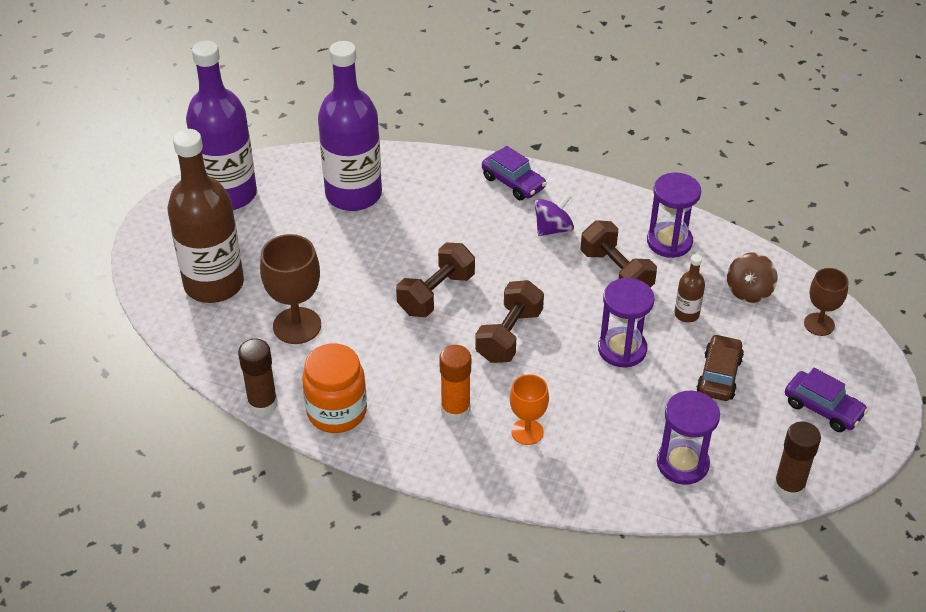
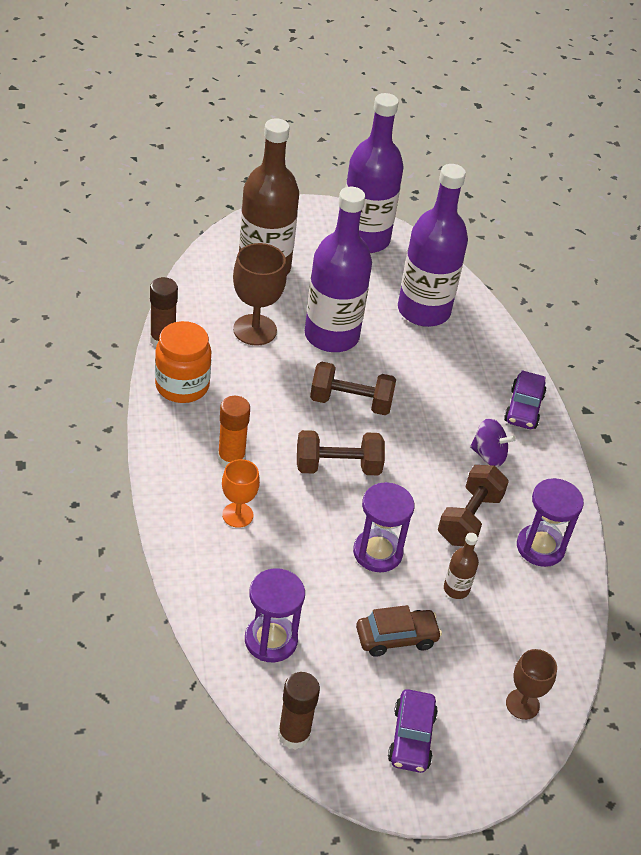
camera: 55 degrees right, 0 degrees up
(342, 272) = (331, 336): none -> purple bottle
(749, 291) = (524, 631): brown spinning top -> none

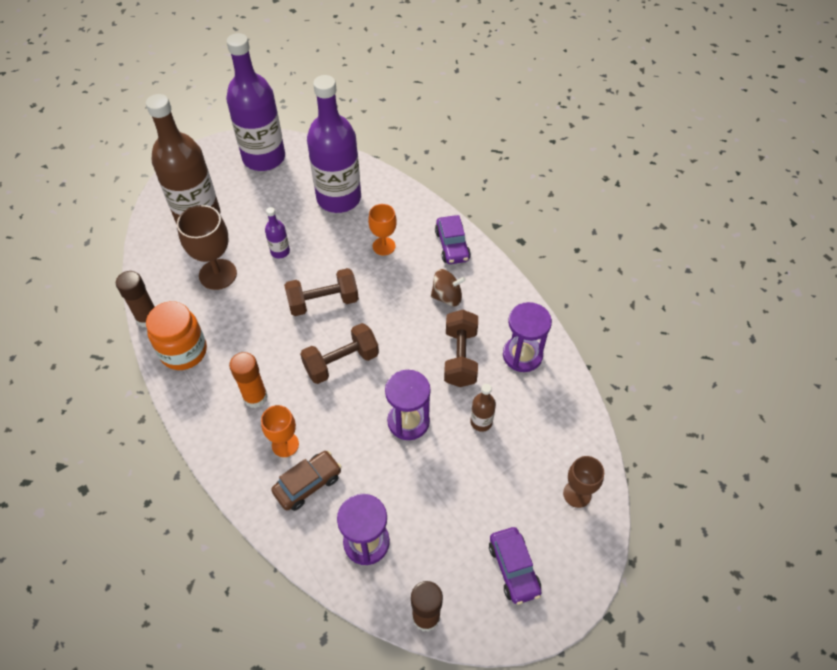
camera: 20 degrees left, 10 degrees up
(331, 336) = (280, 251): purple bottle -> purple bottle, size x0.41
(396, 638) = (459, 488): brown car -> brown car (308, 484)
(446, 377) = (384, 246): none -> orange goblet
(488, 455) = (447, 297): purple spinning top -> brown spinning top

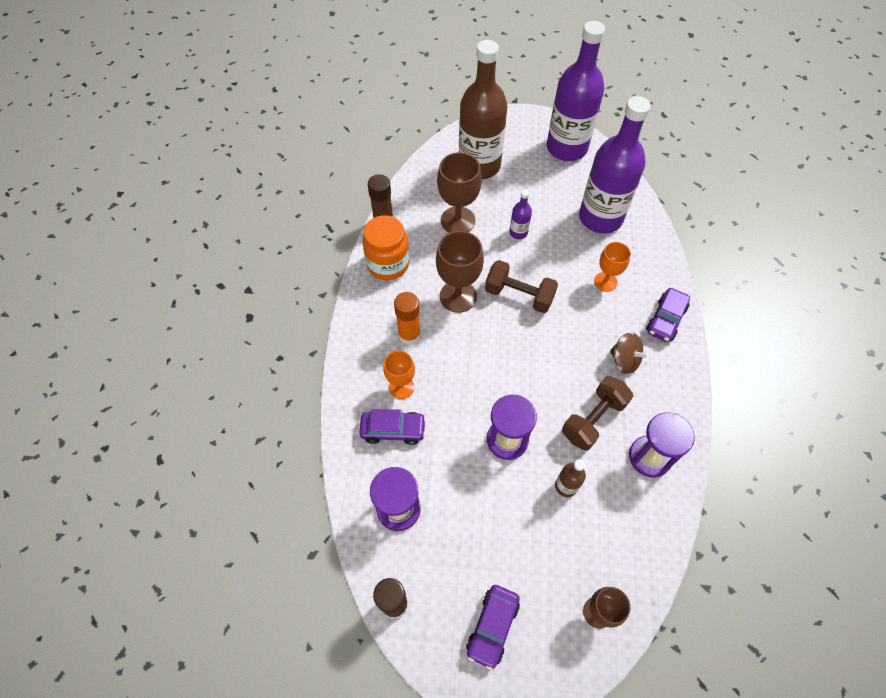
camera: 40 degrees right, 5 degrees up
(271, 337) = (458, 296): none -> brown goblet
(308, 484) = (393, 430): brown car -> purple car
(341, 362) = (494, 354): brown dumbbell -> none

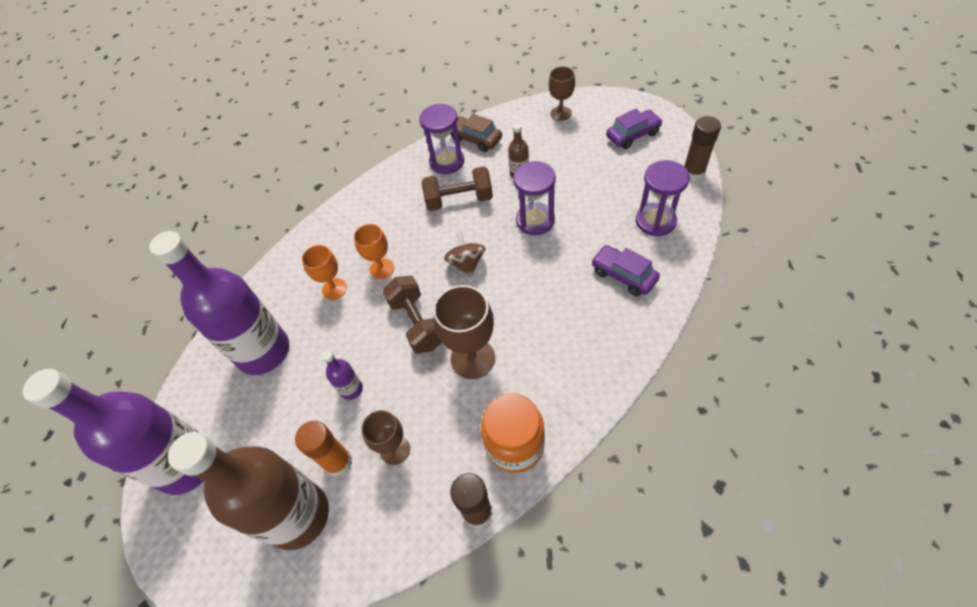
camera: 135 degrees left, 5 degrees down
(401, 387) = (592, 305): orange goblet -> orange goblet (382, 269)
(409, 335) = (550, 349): orange glue stick -> orange glue stick (338, 462)
(458, 220) = (395, 449): brown goblet -> brown goblet, size x0.63
(624, 360) = (393, 223): brown spinning top -> brown spinning top (466, 263)
(651, 506) = (475, 139): none -> brown car
(665, 319) = (329, 233): purple car -> none

